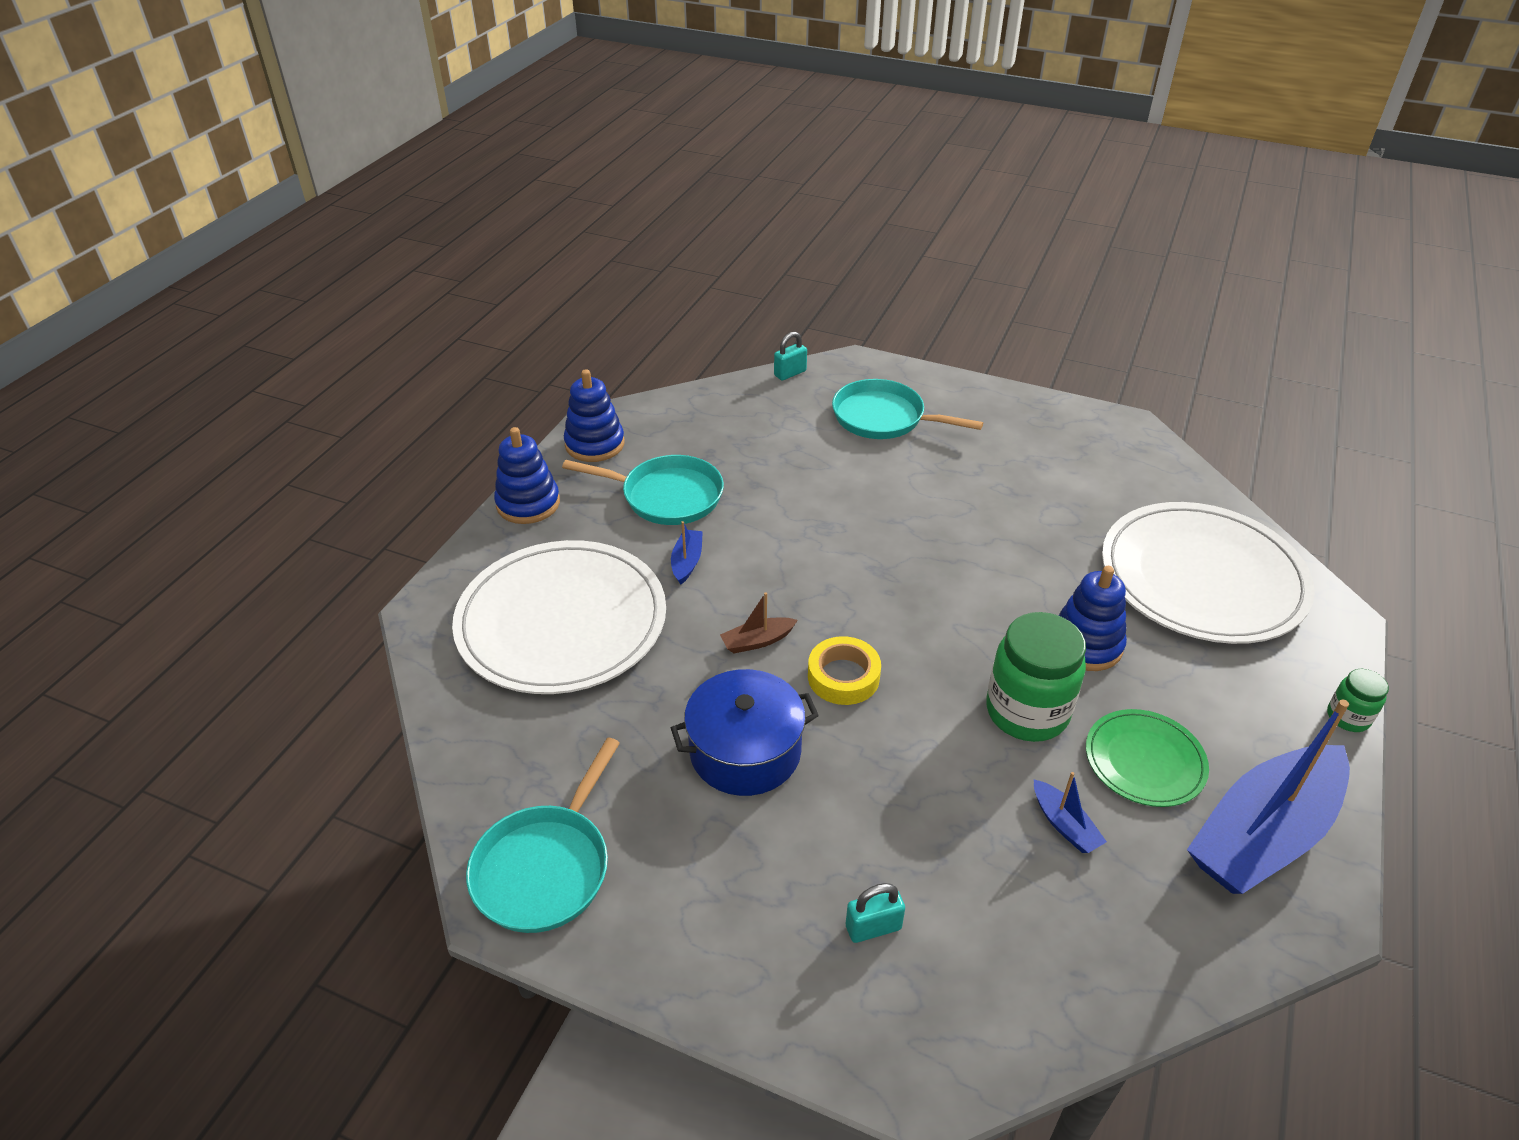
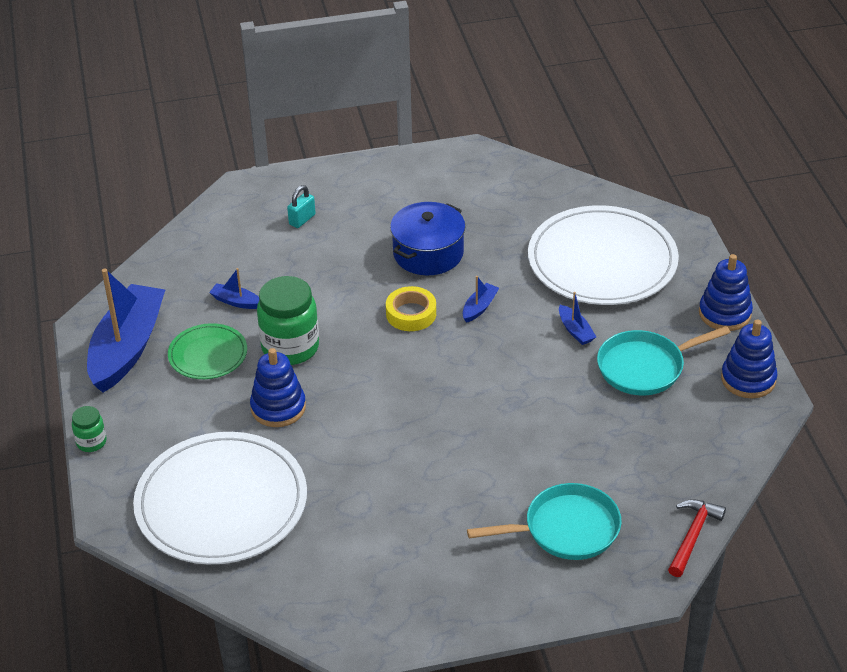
camera: 145 degrees right, 0 degrees up
(545, 867) = (469, 169): turquoise pan -> none
(757, 641) = (479, 307): brown boat -> blue boat
(790, 373) = (692, 536): turquoise padlock -> red hammer

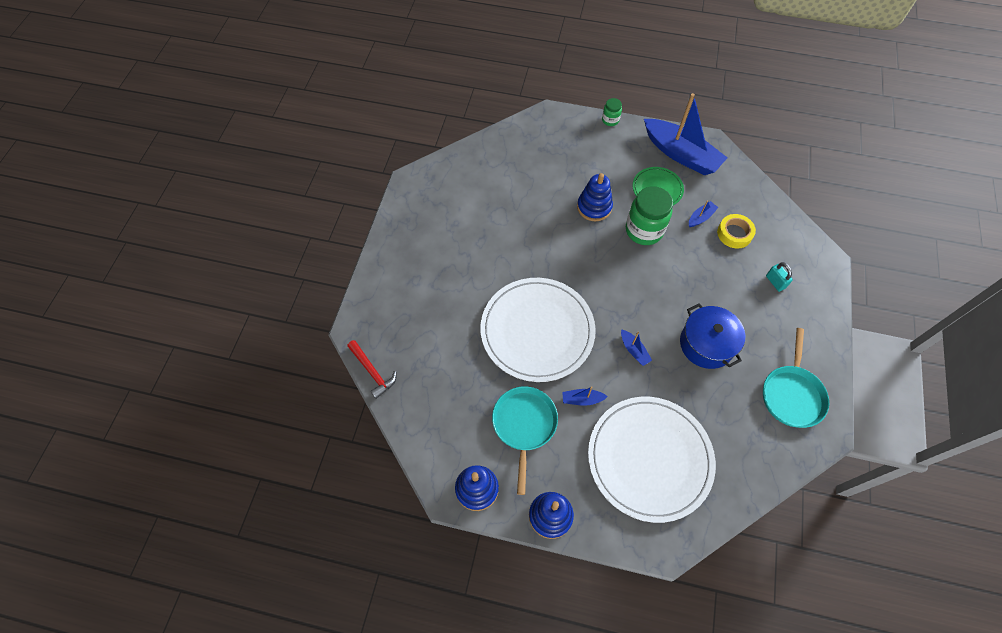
camera: 115 degrees right, 20 degrees up
(221, 503) = (535, 160): white plate -> white plate (537, 331)
(411, 314) = (646, 307): yellow tape -> yellow tape (734, 233)
(566, 529) = (419, 307): turquoise pan -> turquoise pan (792, 394)

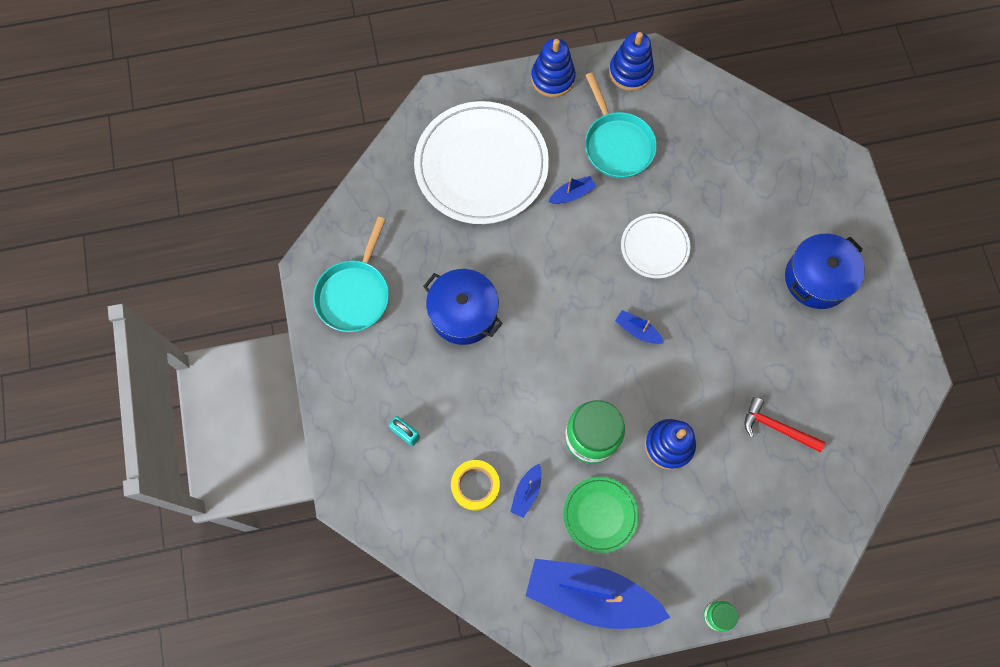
camera: 155 degrees right, 10 degrees up
(372, 371) = (796, 131): red hammer -> red hammer (777, 428)
(433, 262) = (817, 278): none -> blue pot
(537, 331) = (654, 247): white plate -> white plate, size x0.50
(634, 350) = (540, 270): blue boat -> blue boat (637, 330)
(792, 394) = (354, 294): turquoise pan -> turquoise pan turned 150 degrees counterclockwise

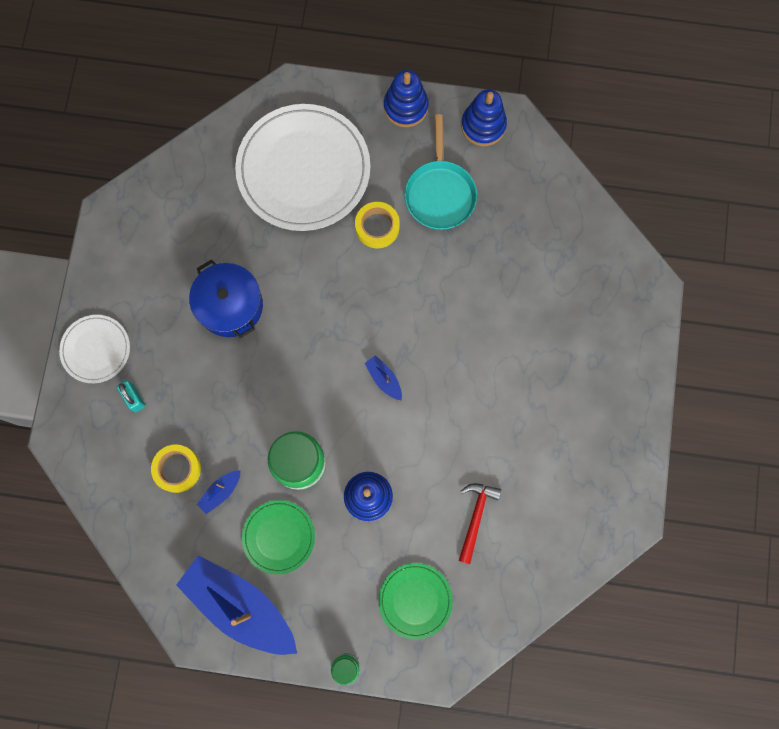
camera: 20 degrees right, 5 degrees up
(354, 294) = (139, 252): turquoise pan -> none
(572, 194) = (377, 227): blue boat -> yellow tape
(654, 247) = (434, 305): white plate -> white plate (96, 349)
(755, 527) = (415, 600): none -> green plate
(777, 428) = (475, 517): red hammer -> red hammer turned 60 degrees clockwise
(817, 278) = (576, 390): blue pot -> none

